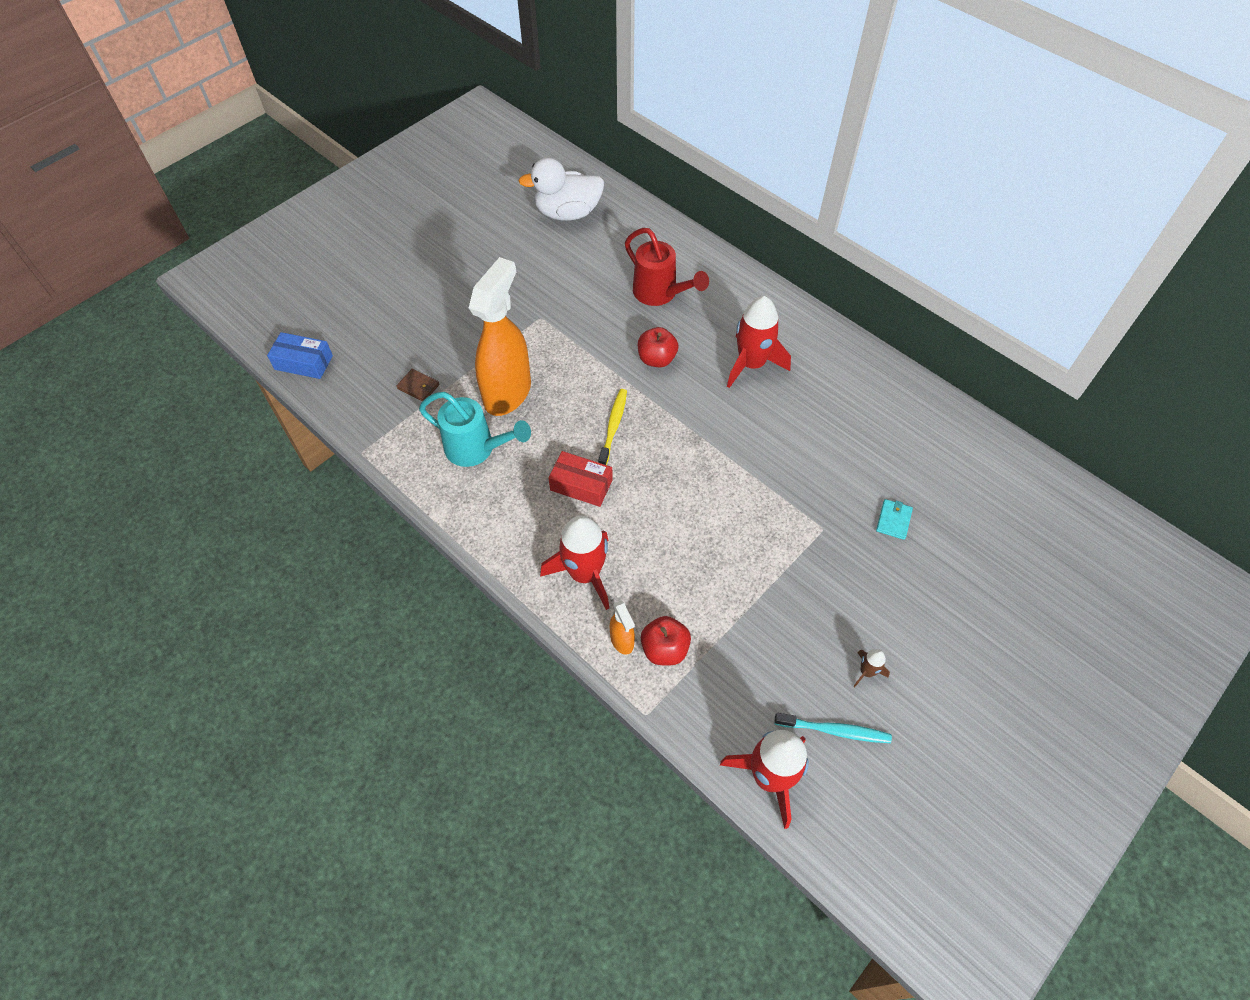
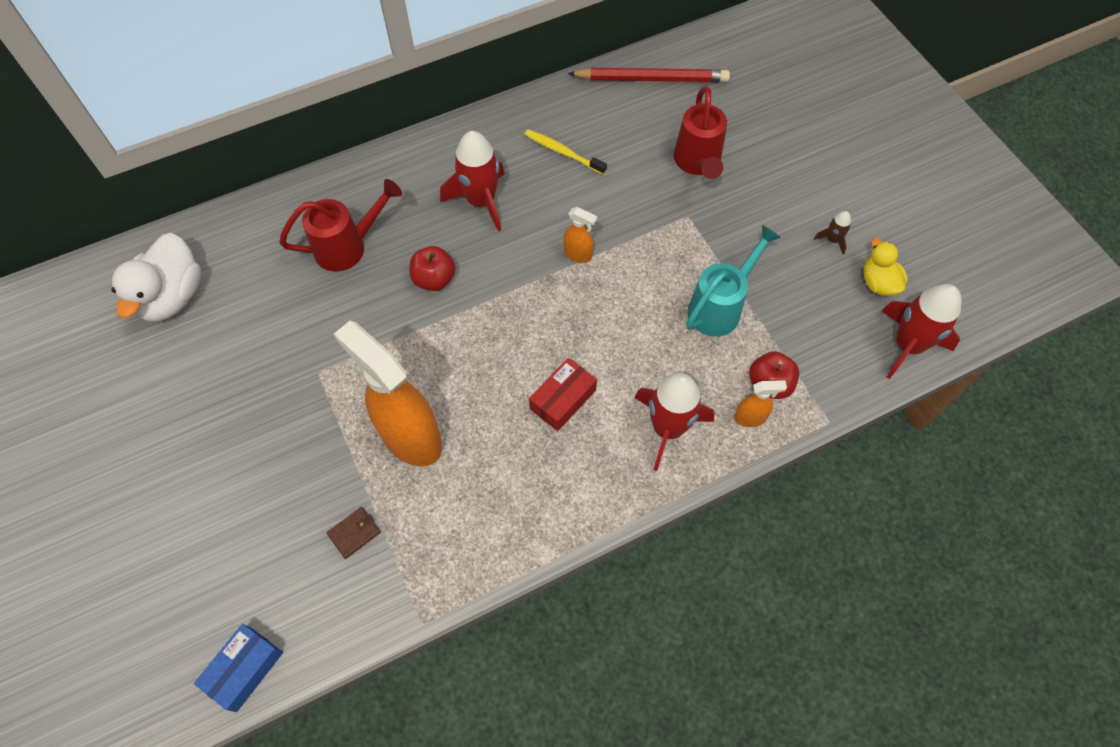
camera: 70 degrees left, 5 degrees up
(476, 449) = (473, 491): turquoise watering can -> turquoise watering can (720, 307)
(613, 427) = (503, 347): yellow toothbrush -> yellow toothbrush (563, 152)
(733, 452) = (578, 254): none -> orange spray bottle
(834, 730) = (878, 283): turquoise toothbrush -> yellow duck
(893, 520) = (697, 163): turquoise wallet -> red watering can
(975, 451) = (651, 79): none -> red pencil

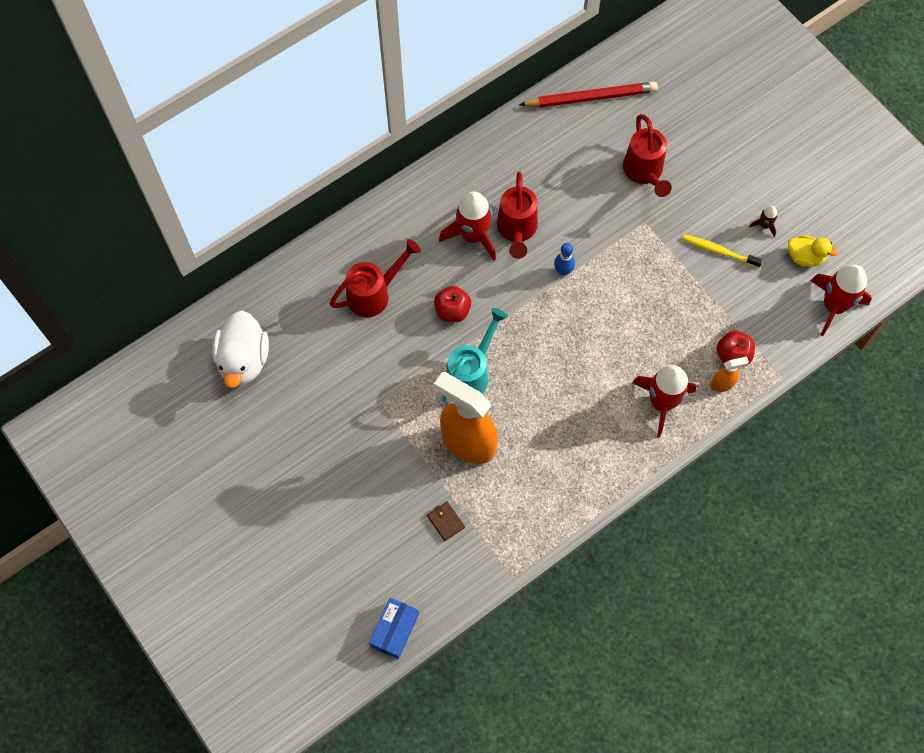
camera: 10 degrees left, 5 degrees up
(354, 533) = (445, 521): brown wallet -> brown wallet turned 75 degrees counterclockwise
(533, 202) = (516, 230): none -> red watering can
(563, 152) = (530, 180): yellow toothbrush -> yellow toothbrush (719, 251)
(563, 399) = (577, 393): red box -> none
(578, 254) = (563, 271): orange spray bottle -> blue bowling pin
(720, 307) = (684, 298): turquoise watering can -> turquoise watering can (471, 373)
(878, 283) = (805, 257): yellow duck -> yellow duck turned 135 degrees clockwise

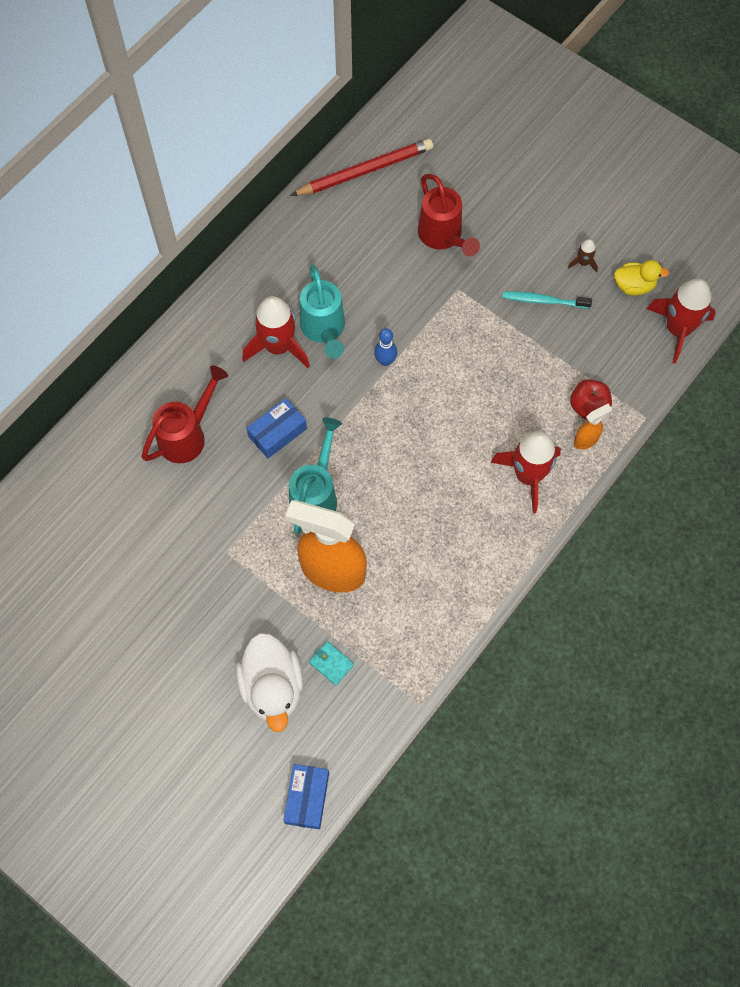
camera: 15 degrees left, 0 degrees up
(244, 360) = (61, 543): white duck -> white duck (272, 687)
(445, 521) = (331, 663): brown wallet -> turquoise wallet
(452, 311) = (277, 433): red apple -> blue box
(516, 230) = (324, 329): red watering can -> turquoise watering can
(719, 251) = (543, 301): yellow toothbrush -> turquoise toothbrush

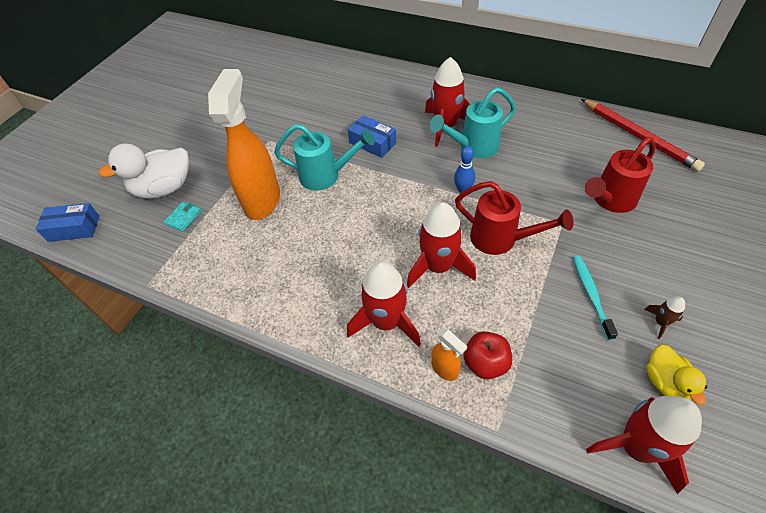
camera: 80 degrees right, 15 degrees down
(187, 435) = (355, 100): red watering can -> red watering can (500, 239)
(479, 414) = (438, 267): none -> red rocket

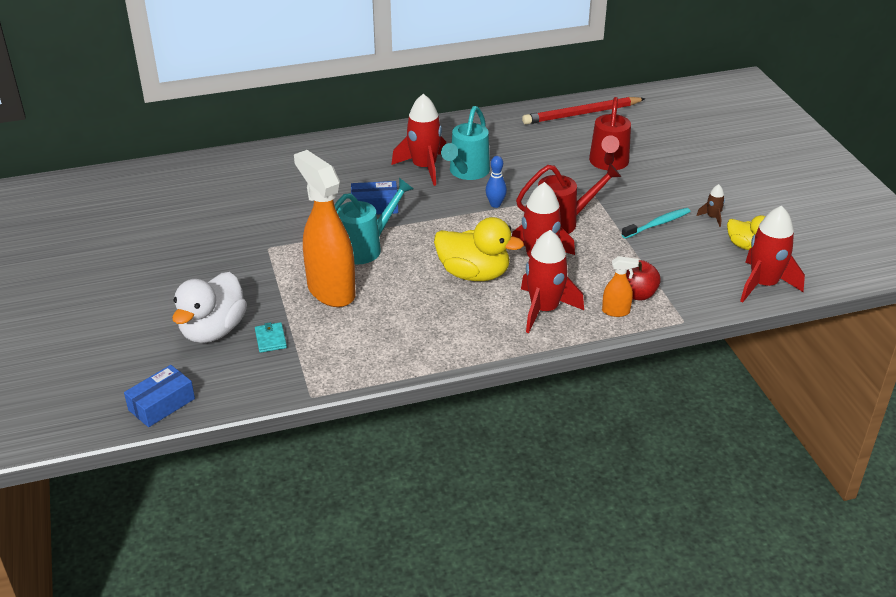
camera: 45 degrees left, 15 degrees down
(372, 248) = (474, 274): none -> yellow duck
(591, 295) = (657, 224): turquoise toothbrush -> turquoise toothbrush turned 105 degrees clockwise
(638, 136) = (582, 114): red pencil -> red pencil turned 150 degrees clockwise

